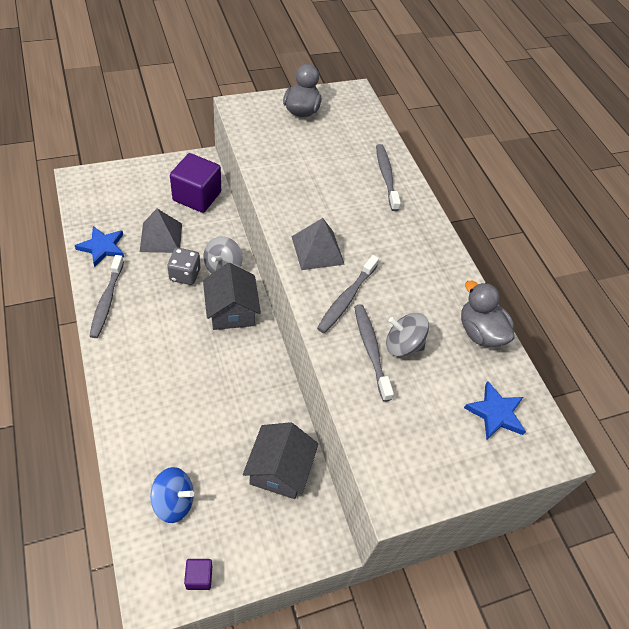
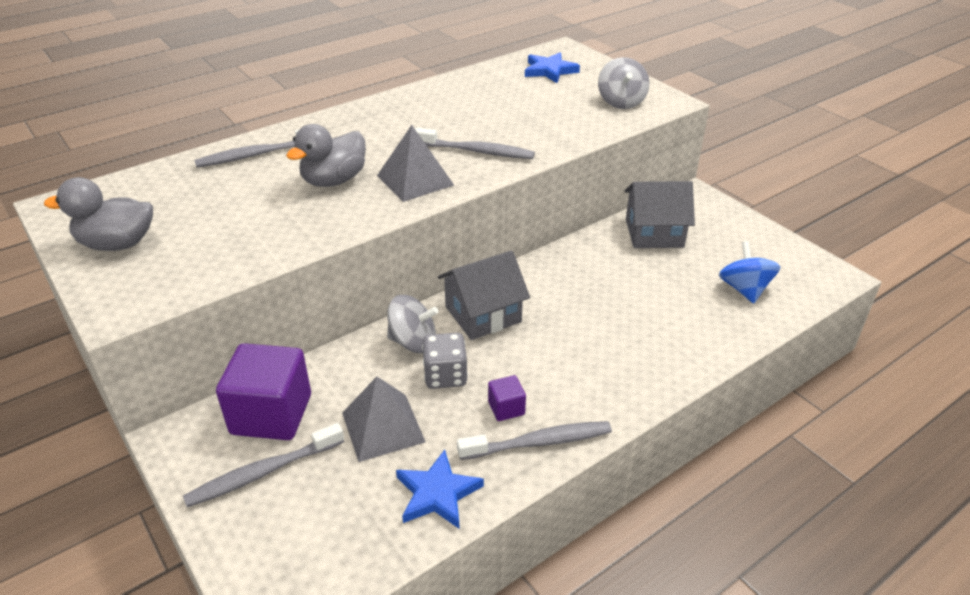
camera: 100 degrees left, 15 degrees down
(199, 577) = (791, 255): purple cube -> purple cube (506, 408)
(371, 350) = (532, 130): grey toothbrush -> grey toothbrush (263, 472)
(403, 345) = (512, 115): grey spinning top -> grey spinning top (621, 102)
(479, 332) = (467, 83): grey duck -> grey duck (334, 180)

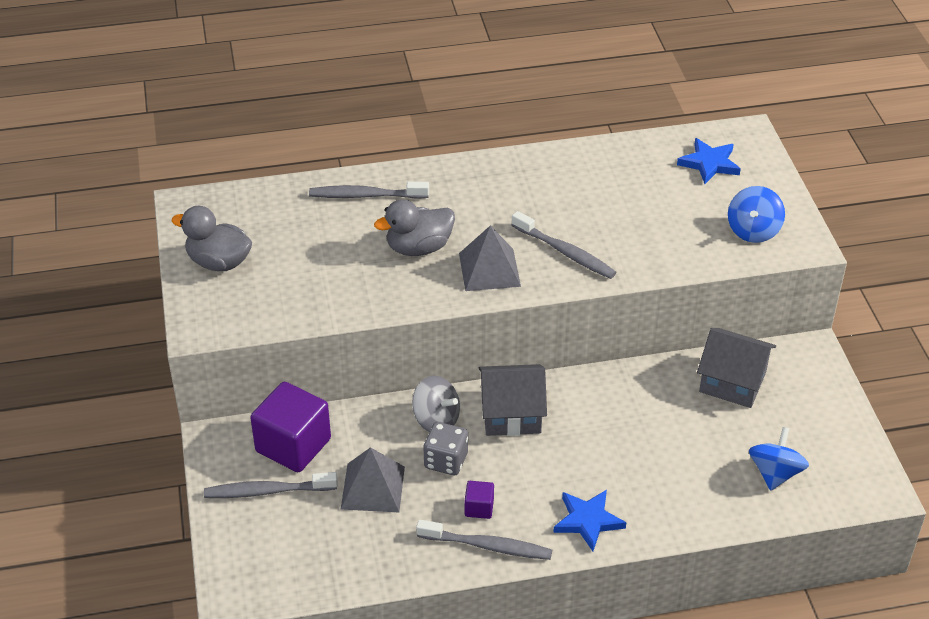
camera: 25 degrees right, 5 degrees up
(437, 493) = (386, 556): blue star -> blue star (588, 521)
(621, 102) = (753, 231): grey spinning top -> blue spinning top

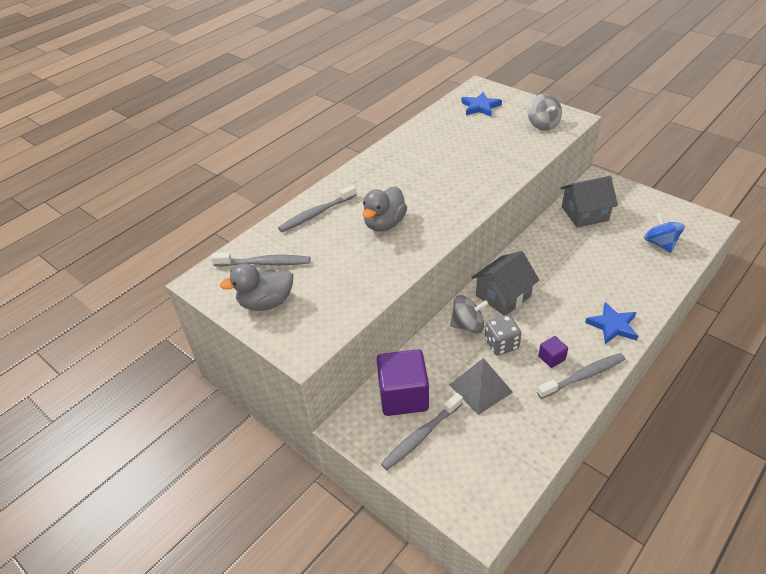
camera: 35 degrees left, 0 degrees up
(489, 269) = (439, 213): grey pyramid -> none
(565, 252) = (468, 182): grey toothbrush -> grey toothbrush (264, 263)
(753, 231) = (543, 124): blue spinning top -> grey spinning top

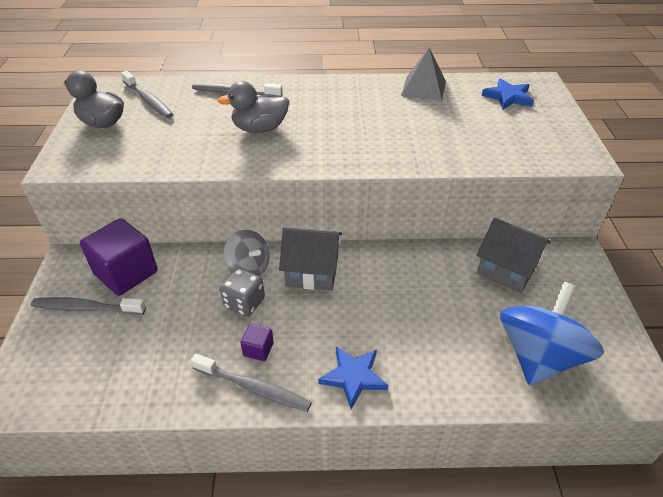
camera: 45 degrees right, 0 degrees up
(480, 388) = (174, 317): grey pyramid -> grey pyramid (423, 88)
(543, 124) = (540, 144): grey spinning top -> none
(660, 243) = (539, 356): blue spinning top -> blue spinning top, size x1.72

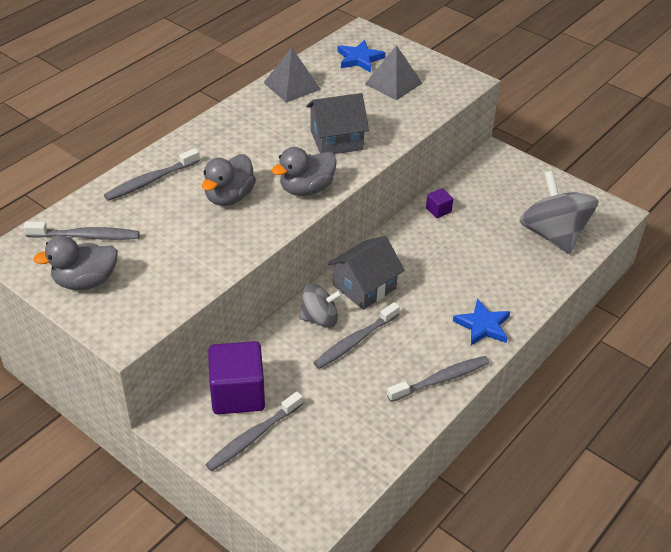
camera: 50 degrees left, 0 degrees up
(244, 303) = (355, 341): grey dice -> grey toothbrush
(258, 349) = (409, 358): purple cube -> purple cube (438, 210)
(316, 155) = (306, 189): none -> grey duck
(507, 269) = (473, 195): grey house -> grey house (336, 140)
(509, 126) = (393, 83): none -> grey pyramid
(539, 356) = (553, 235): blue spinning top -> grey spinning top

